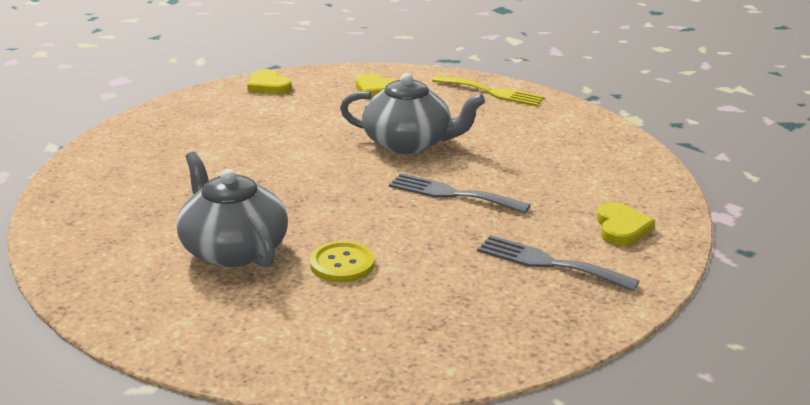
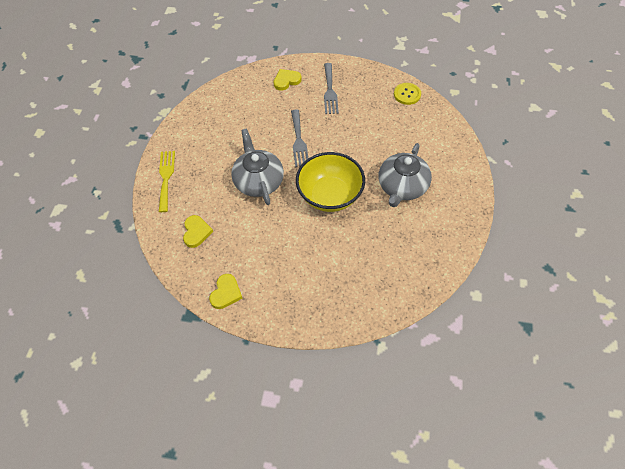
camera: 120 degrees left, 30 degrees up
(309, 184) = (330, 195): none -> yellow bowl
(342, 264) = (381, 147): yellow button -> yellow button (407, 94)

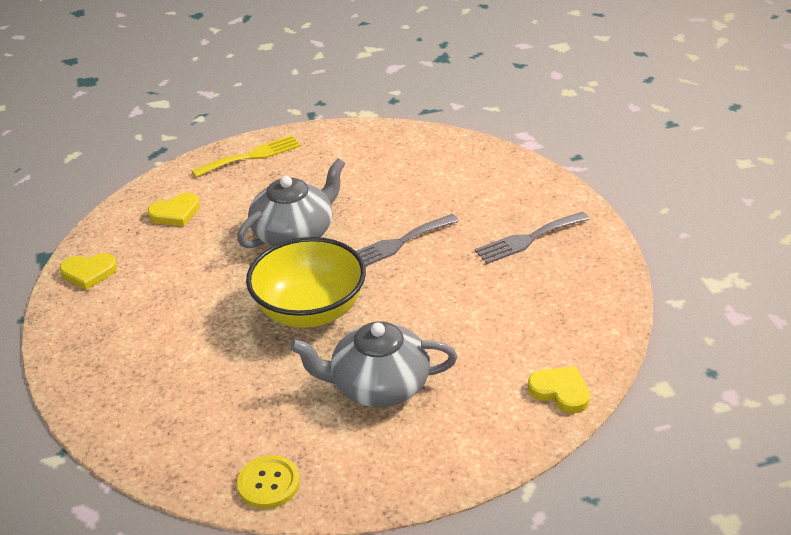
camera: 65 degrees right, 20 degrees down
(286, 81) = (512, 190): yellow heart -> yellow heart (560, 391)
(407, 94) = (597, 327): yellow button -> yellow button (268, 483)

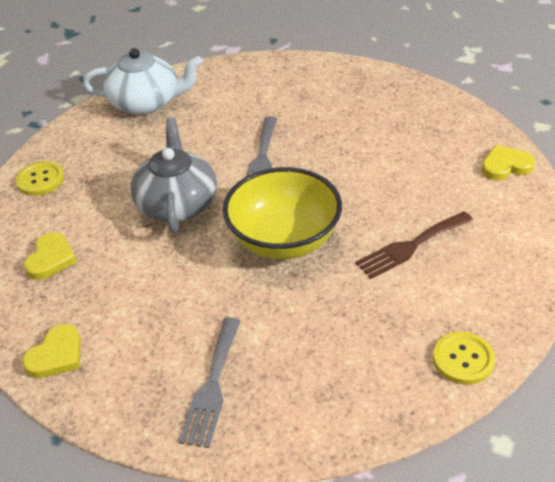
camera: 50 degrees left, 5 degrees up
(251, 156) = (40, 180): yellow fork -> yellow button
(378, 385) = (411, 246): grey teapot -> brown fork
(398, 146) = (146, 102): none -> white teapot
(529, 239) = (335, 100): grey fork -> grey fork (212, 385)

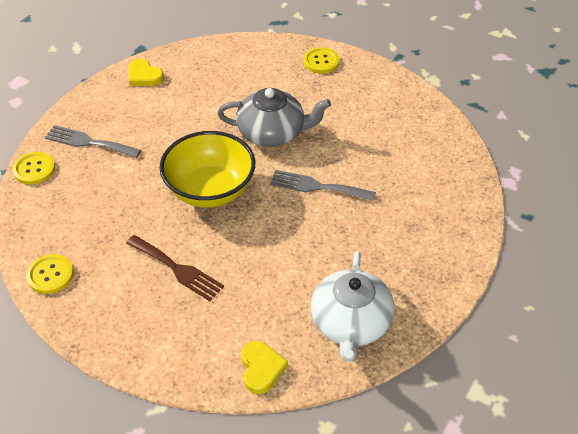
camera: 95 degrees right, 5 degrees up
(51, 259) = (232, 70): yellow heart -> none
(146, 102) = (417, 118): white teapot -> white teapot (350, 323)
(279, 440) = (34, 169): none -> yellow button
(411, 246) = (176, 269): brown fork -> brown fork turned 150 degrees clockwise

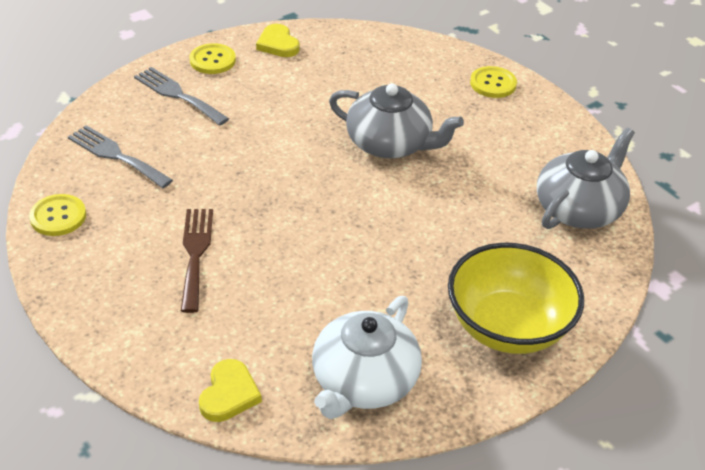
camera: 20 degrees right, 5 degrees down
(34, 169) = (105, 105): yellow button -> yellow button (212, 60)
(176, 269) = (195, 254): brown fork -> brown fork turned 150 degrees counterclockwise
(210, 190) = (282, 183): yellow bowl -> yellow bowl (507, 327)
(318, 186) = (411, 218): grey fork -> grey fork (117, 156)
(428, 141) = (579, 208): none -> grey teapot

